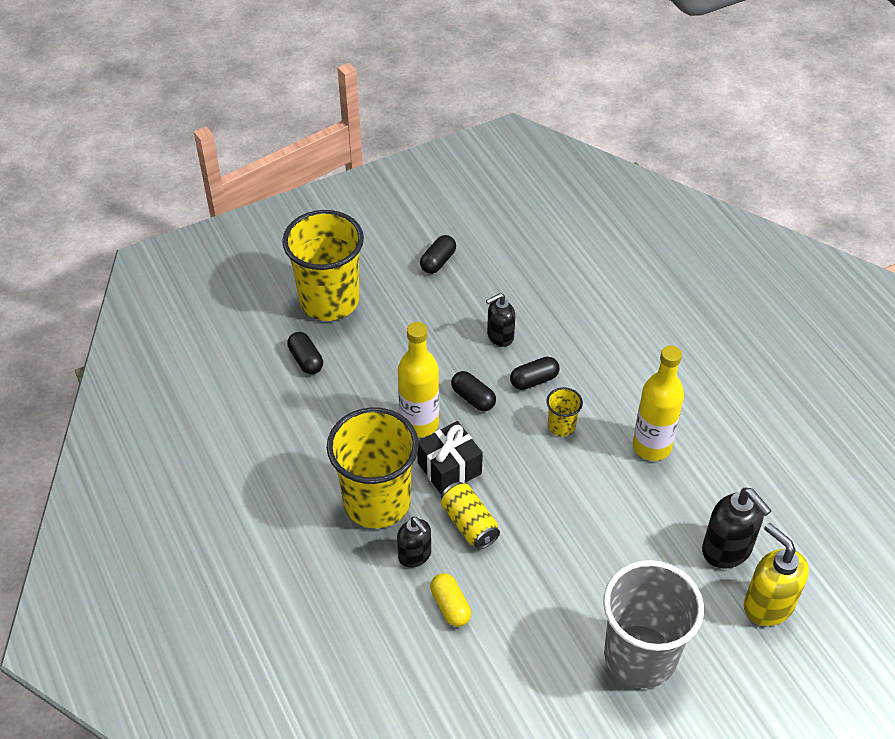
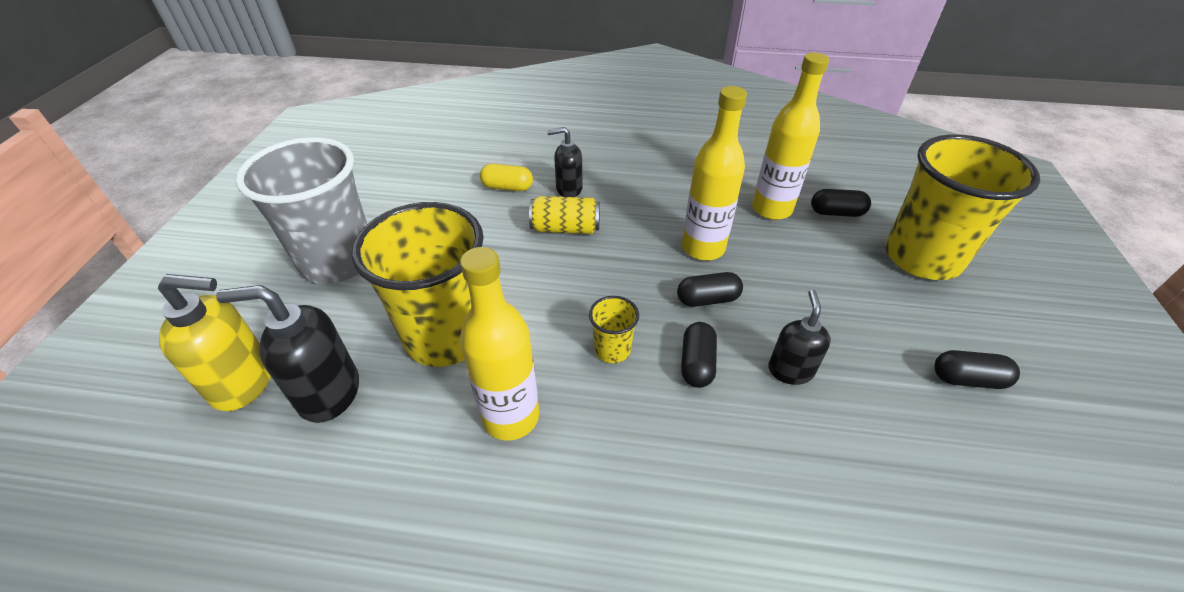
camera: 125 degrees right, 5 degrees down
(332, 401) = (771, 209): none -> yellow bottle
(377, 502) = (638, 191): yellow cup -> yellow cup (446, 336)
(438, 261) = (967, 379): black capsule -> black capsule turned 60 degrees counterclockwise
(449, 468) = (634, 243): black gift -> none

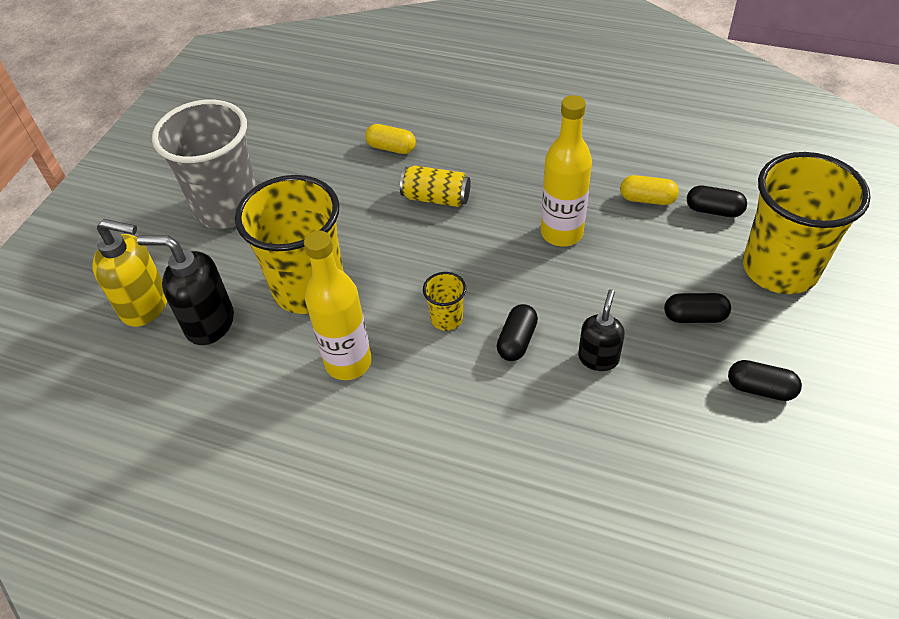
camera: 15 degrees right, 5 degrees up
(568, 189) = (450, 156): black soap dispenser -> none
(707, 299) = (547, 284): black capsule -> black capsule (694, 317)
(771, 209) = (647, 199): yellow bottle -> yellow capsule

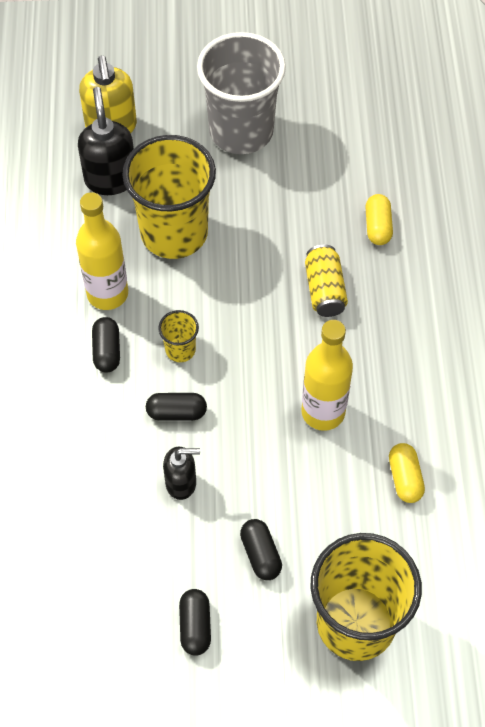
camera: 65 degrees right, 10 degrees up
(713, 210) = (415, 545): black capsule -> black capsule (107, 351)

